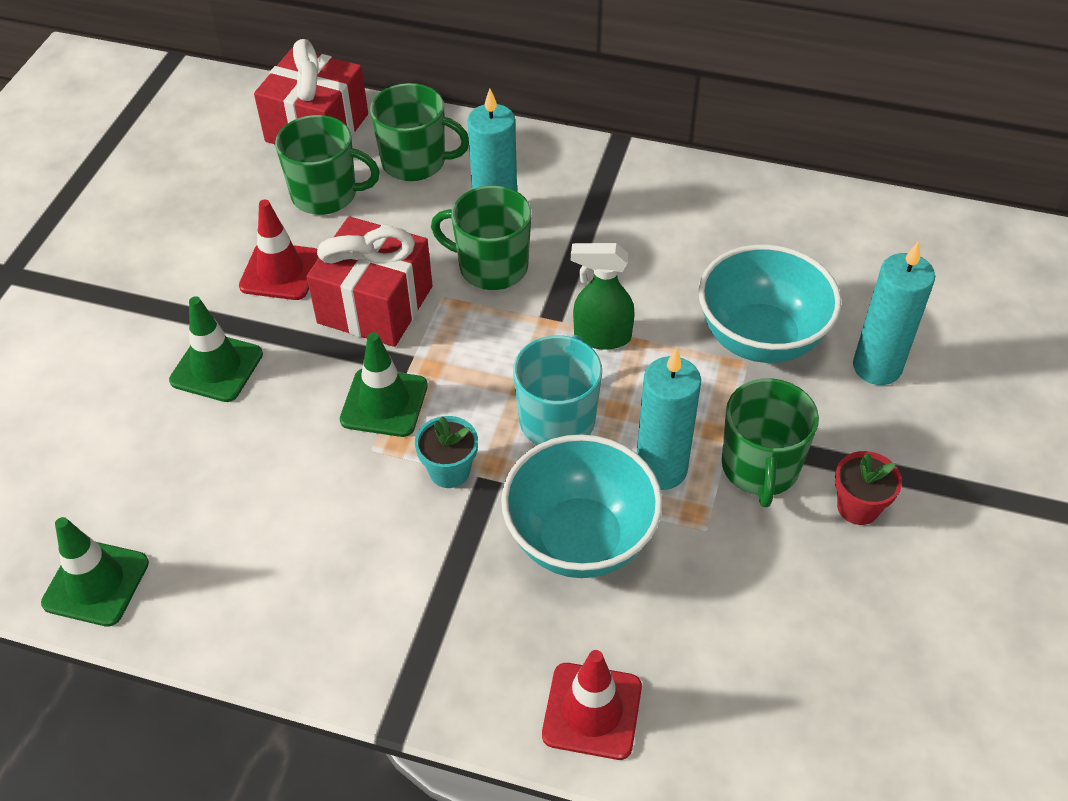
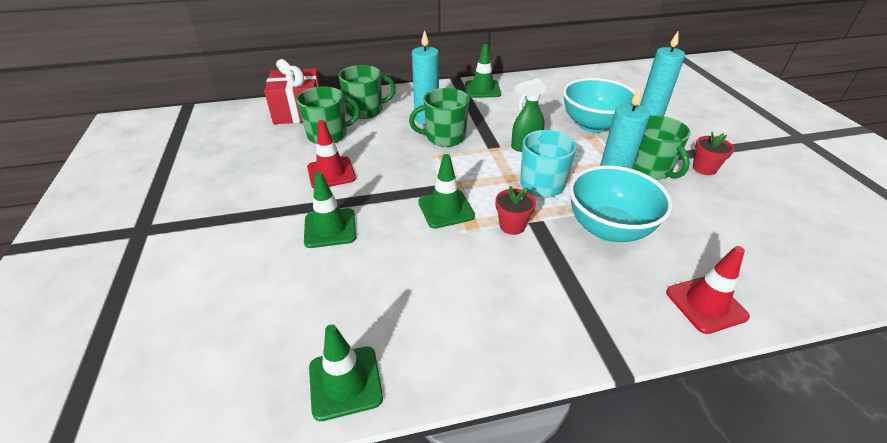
camera: 30 degrees left, 10 degrees down
(375, 305) = (399, 170): red gift -> none
(449, 471) = (512, 226): turquoise flower pot -> red flower pot
(644, 182) = (482, 89): none -> green traffic cone

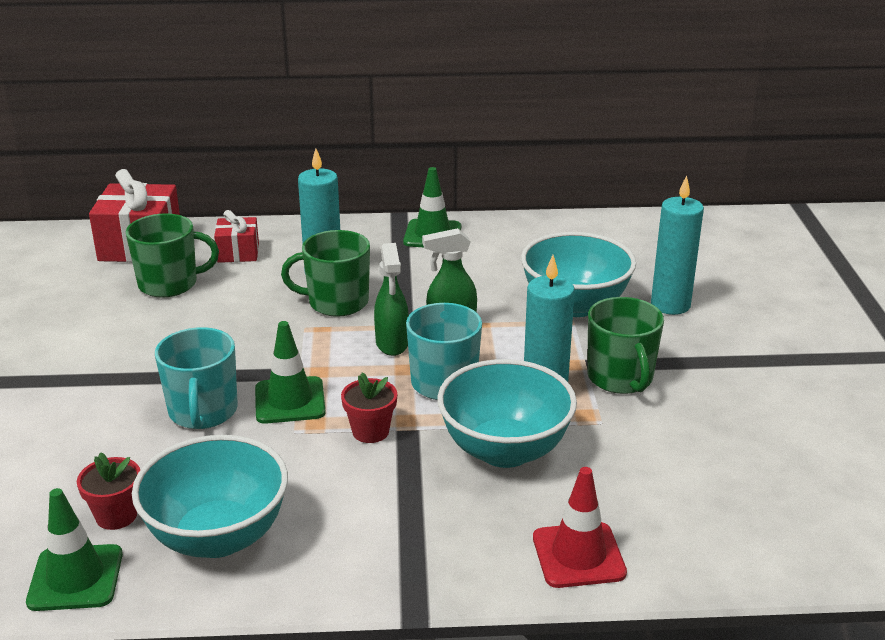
camera: 10 degrees right, 10 degrees down
(330, 228) = (123, 408): green traffic cone -> none
(331, 173) = (153, 337): red traffic cone -> none
(365, 110) = (238, 253): green mug -> red gift
(389, 225) = (203, 412): none -> turquoise mug
(443, 326) = (218, 537): none -> turquoise bowl
(494, 161) = (392, 344): none -> green spray bottle
(704, 168) = (707, 385): red flower pot -> red flower pot (116, 516)

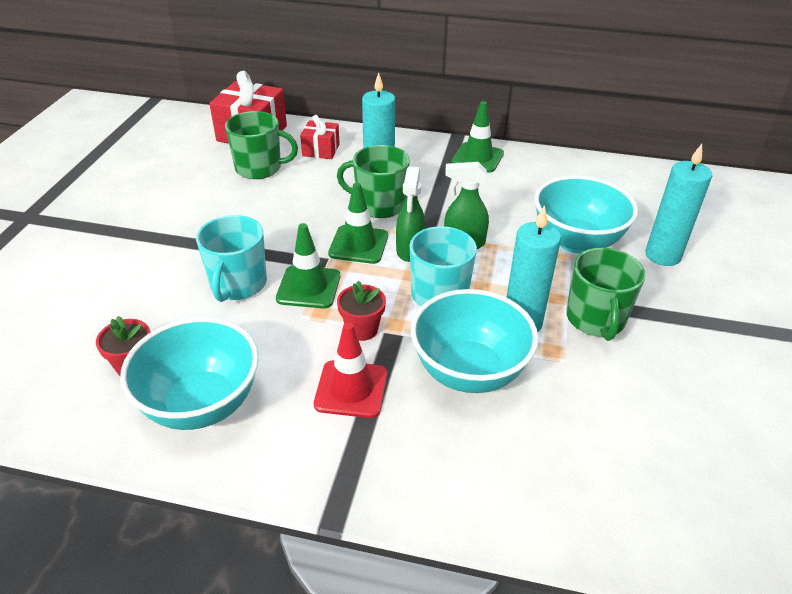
camera: 15 degrees right, 10 degrees up
(75, 578) = (78, 417): green traffic cone -> green traffic cone (358, 245)
(578, 555) = (499, 497): red traffic cone -> red traffic cone (351, 389)

